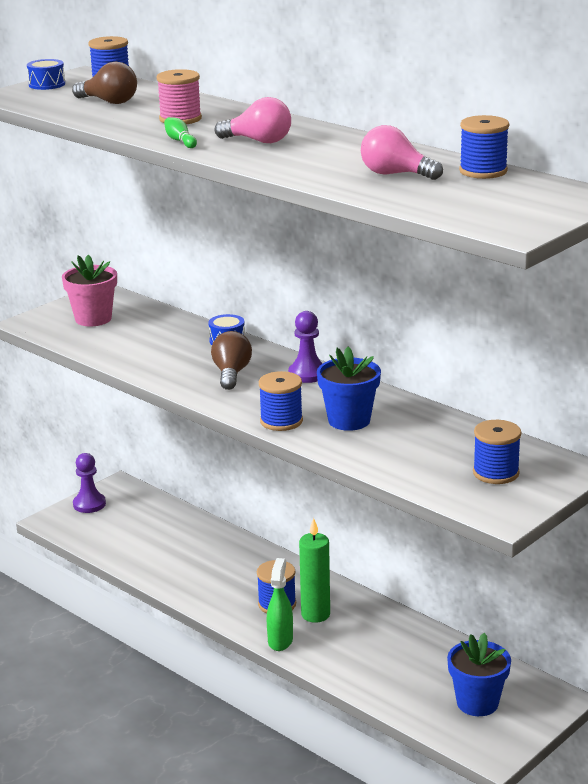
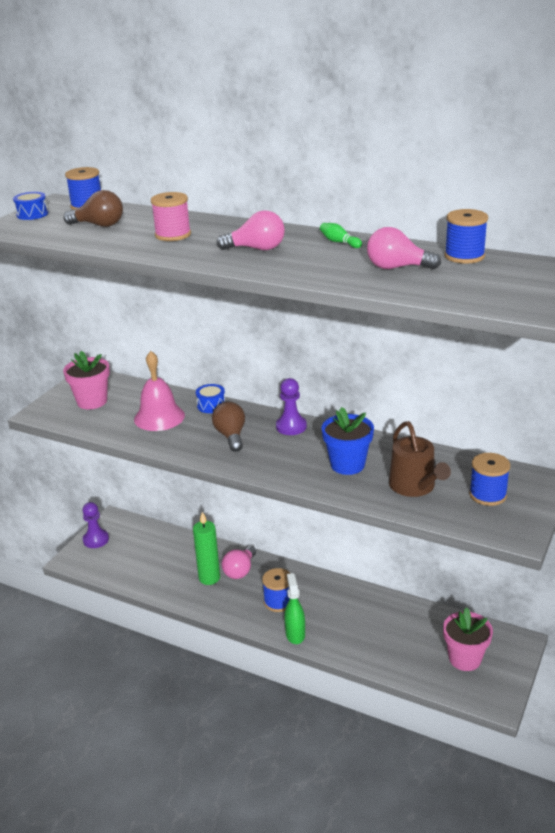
camera: 15 degrees left, 5 degrees up
(160, 344) = (159, 417): none -> pink bell
(180, 141) = (189, 256): green bowling pin -> green bowling pin (339, 242)
(246, 564) = (240, 571): none -> pink light bulb
(281, 421) = (295, 474): blue spool -> none
(315, 614) = (311, 605): green candle -> green candle (209, 578)
(414, 453) = (415, 486): none -> brown watering can
(477, 703) = (465, 659): blue flower pot -> pink flower pot

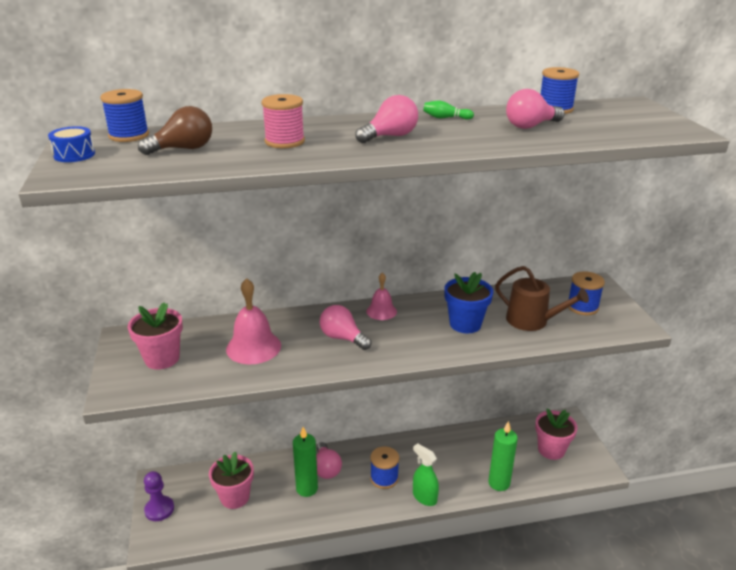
camera: 40 degrees left, 0 degrees up
(152, 557) = (235, 497): none -> pink flower pot
(211, 405) = (289, 319): blue drum -> none
(231, 436) = (342, 338): brown light bulb -> pink light bulb
(291, 426) = (381, 311): purple pawn -> pink bell
(376, 659) = (499, 483): none -> green candle

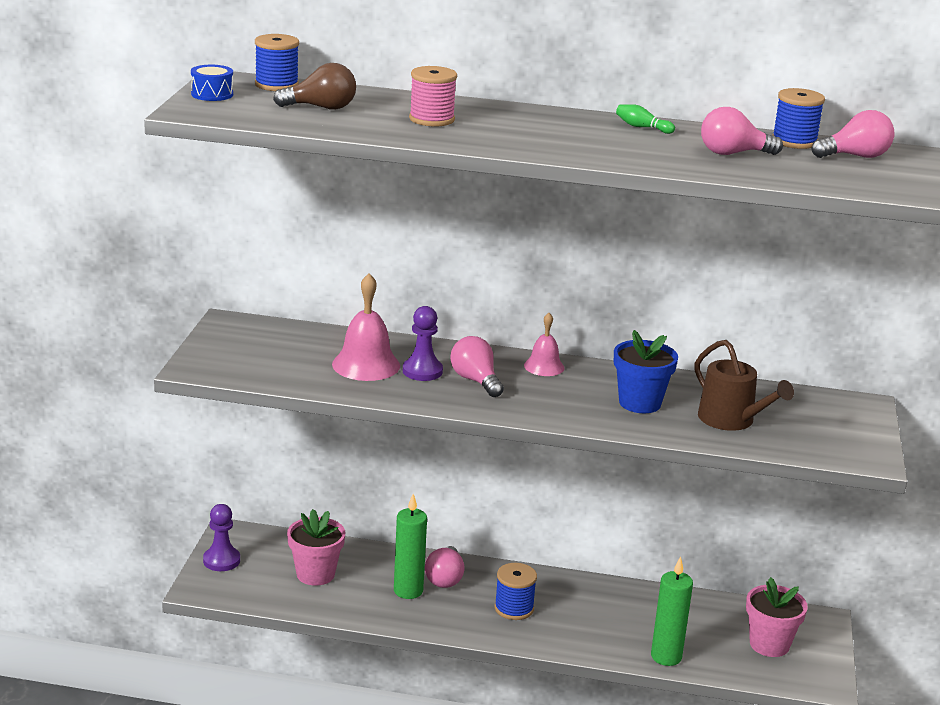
camera: 20 degrees right, 5 degrees down
(162, 358) = (259, 351): pink flower pot -> none
(299, 341) = (422, 371): none -> purple pawn
(390, 136) = (552, 135): pink light bulb -> pink light bulb (855, 156)
(424, 497) = (554, 642): green spray bottle -> none
(582, 307) = (816, 423): blue spool -> none

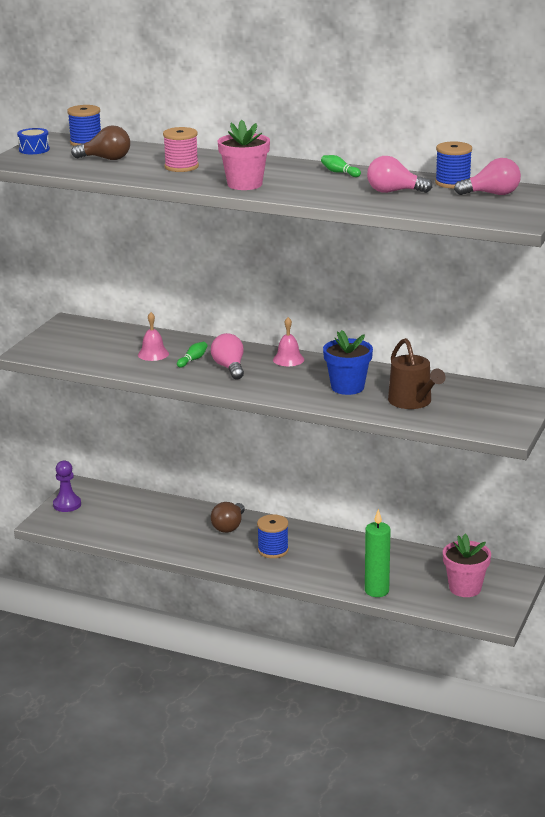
camera: 15 degrees right, 0 degrees up
(315, 574) = (132, 518): pink flower pot -> pink flower pot (244, 184)
(366, 365) = (153, 354): pink bell -> pink bell, size x0.61
(408, 591) = (197, 533): green candle -> none
(422, 371) = (193, 360): purple pawn -> green bowling pin
(444, 578) = (229, 526): pink light bulb -> brown light bulb

